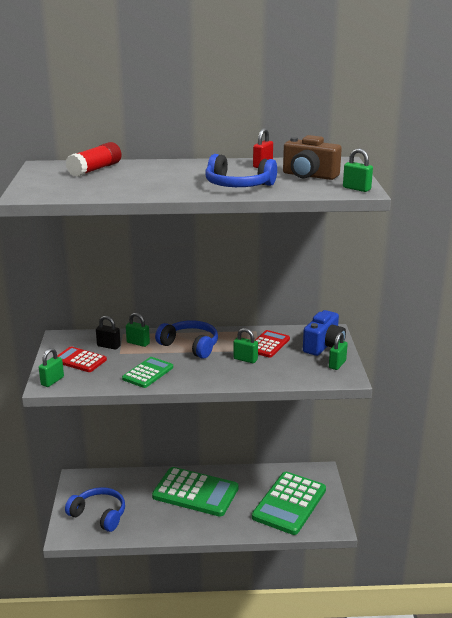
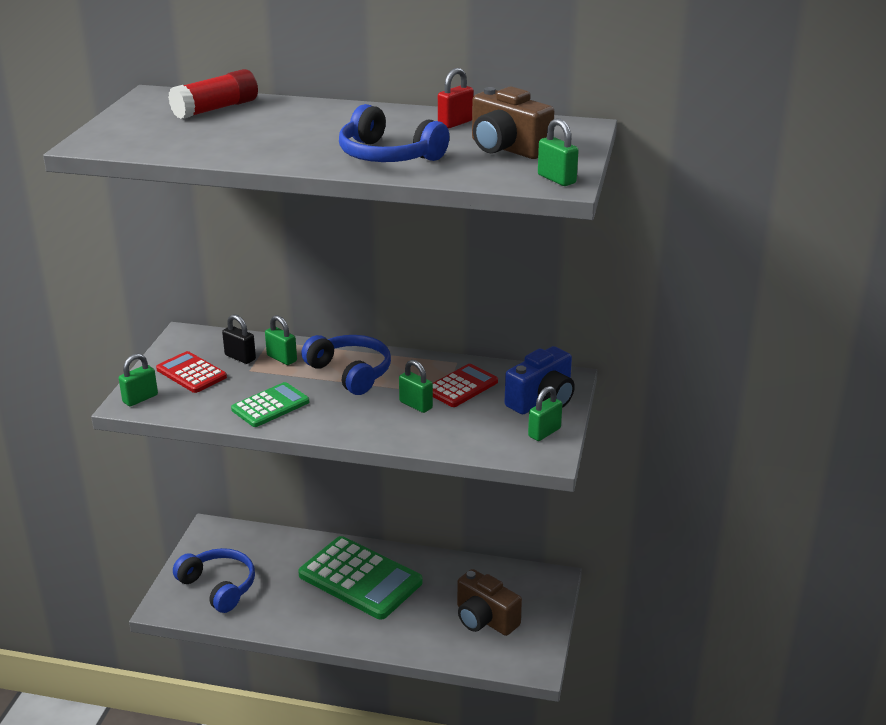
camera: 15 degrees right, 5 degrees up
(289, 503) = (485, 619): green calculator -> brown camera

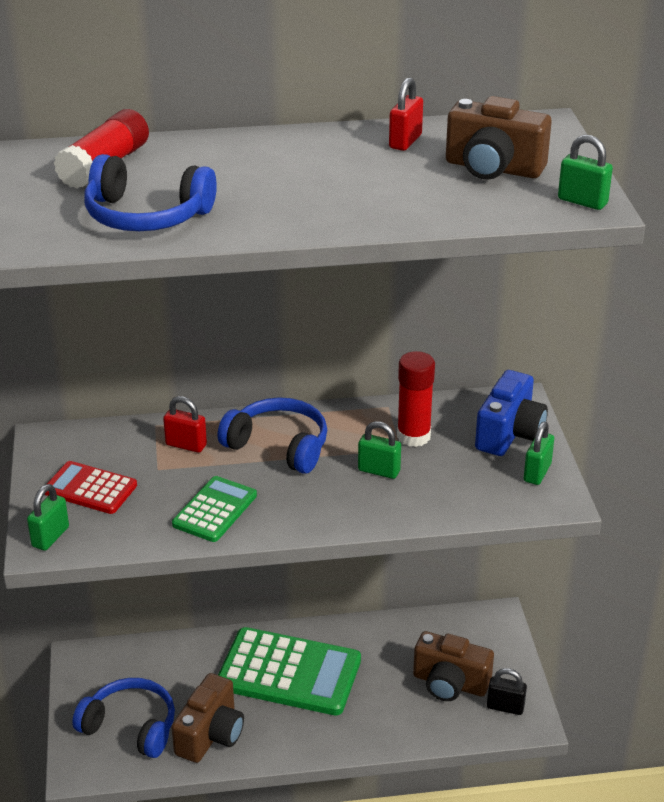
camera: 20 degrees left, 5 degrees up
(240, 357) = (135, 454): black padlock -> black padlock (505, 707)
(274, 608) = (210, 735): none -> brown camera
(282, 358) = (186, 445): green padlock -> red padlock
(388, 156) = (372, 201): blue headphones -> blue headphones (146, 215)
(461, 386) = (413, 436): red calculator -> red glue stick

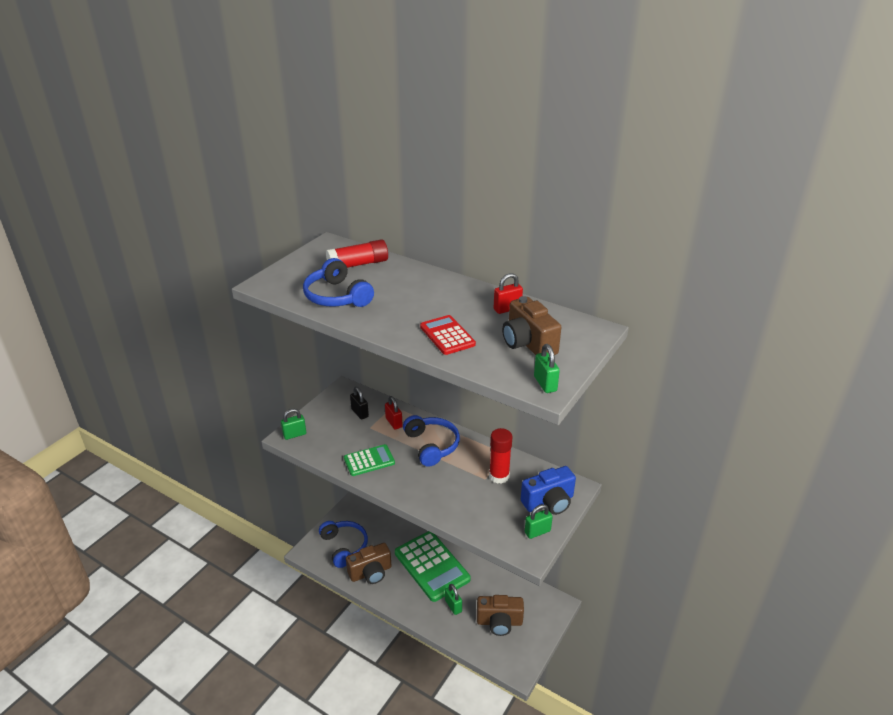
camera: 40 degrees right, 0 degrees up
(90, 489) = (333, 421): red calculator -> red calculator (447, 335)
(379, 471) = (461, 484): green padlock -> green padlock (453, 606)
(450, 683) = (499, 622): brown camera -> brown camera turned 60 degrees counterclockwise
(505, 707) = (514, 653): black padlock -> black padlock (360, 413)

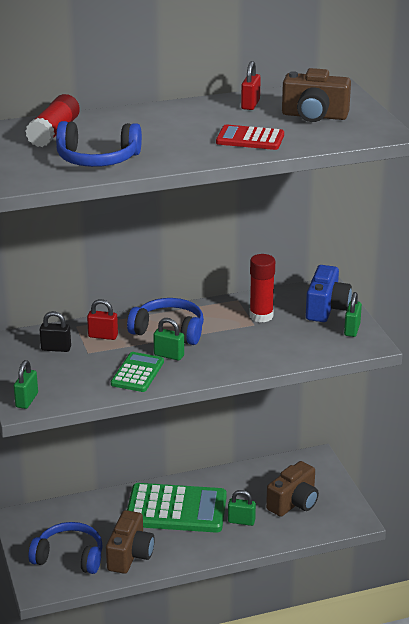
camera: 50 degrees left, 5 degrees down
(545, 384) = (378, 130): green padlock -> green padlock (169, 355)

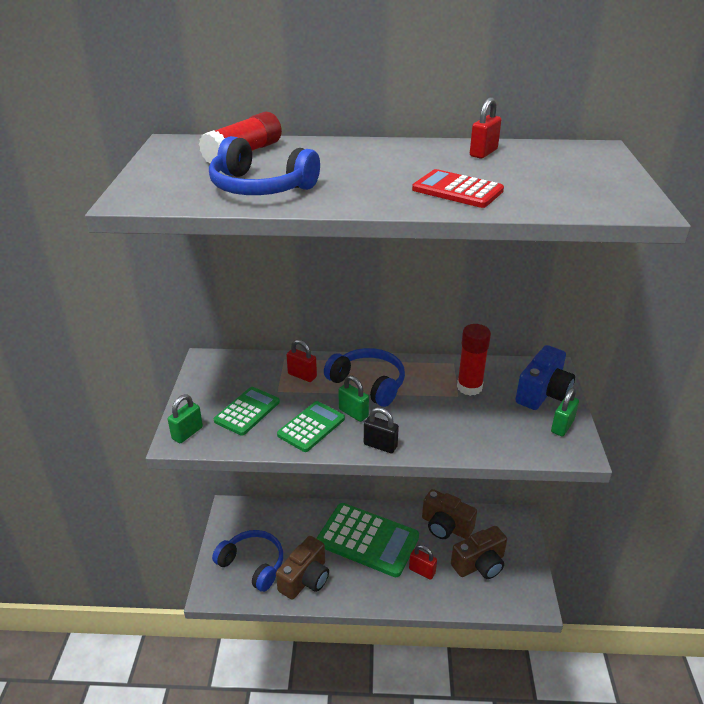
camera: 20 degrees right, 5 degrees up
(56, 348) = (251, 379): black padlock -> black padlock (380, 445)
(70, 373) = (247, 411): none -> green calculator
(241, 521) = (422, 571): green padlock -> red padlock
(314, 116) = (554, 175): brown camera -> brown camera (445, 526)

